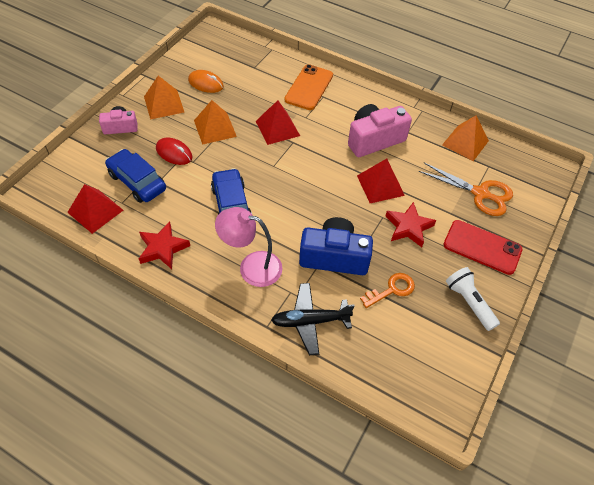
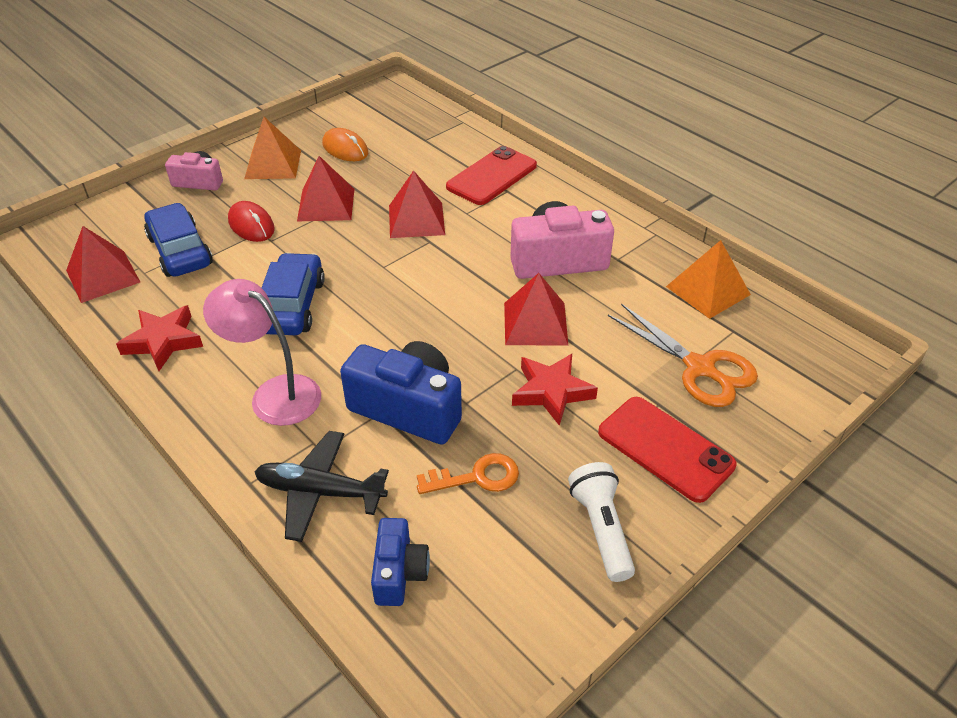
camera: 20 degrees right, 10 degrees down
(215, 128) = (326, 204): orange pyramid -> red pyramid
(309, 87) = (491, 176): orange phone -> red phone
(377, 356) = (399, 572): none -> blue camera

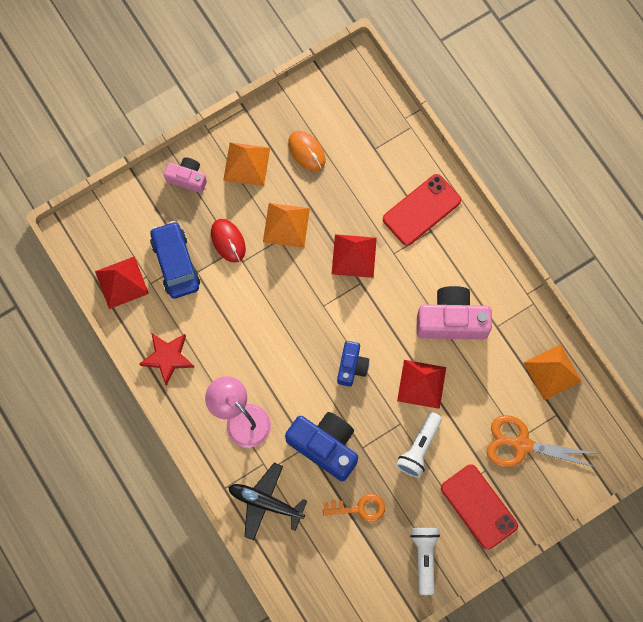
camera: 10 degrees right, 30 degrees up
(292, 305) = (255, 337): blue car -> none
(326, 204) = (286, 225): red pyramid -> orange pyramid
(399, 572) = (305, 565): blue camera -> blue camera (351, 366)
(551, 391) = (419, 448): red star -> white flashlight
(699, 368) = (522, 444): orange scissors -> orange scissors turned 135 degrees clockwise

